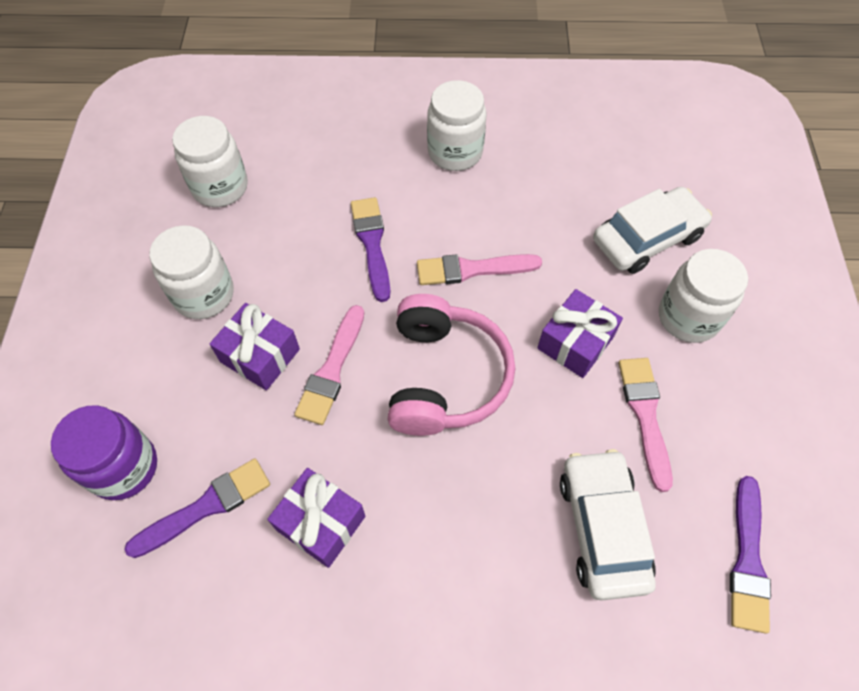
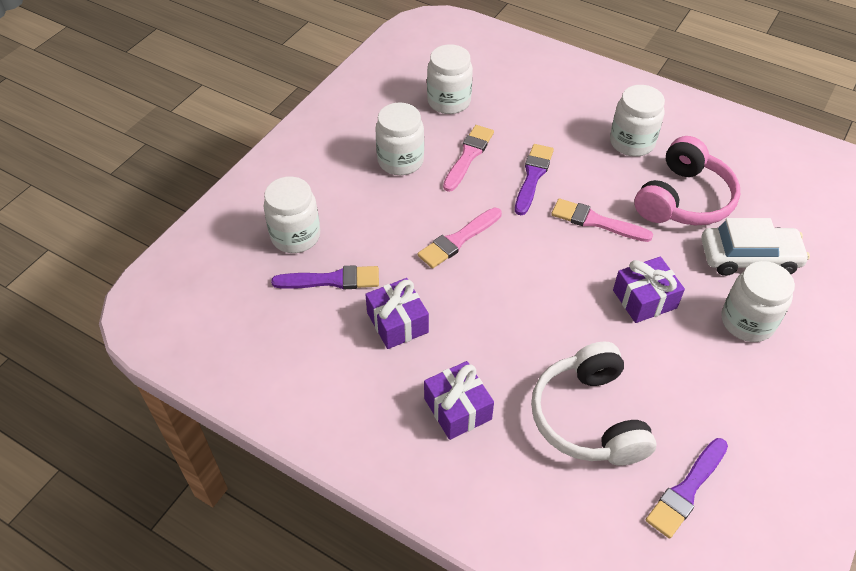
camera: 30 degrees right, 10 degrees down
(124, 467) = (295, 236): purple jar -> white jar
(260, 355) = (416, 211): purple gift -> purple gift (457, 408)
(445, 377) = (533, 278): pink headphones -> pink headphones (683, 199)
(602, 528) = (588, 418): white car -> white headphones
(645, 415) = (668, 367): pink brush -> pink brush (468, 156)

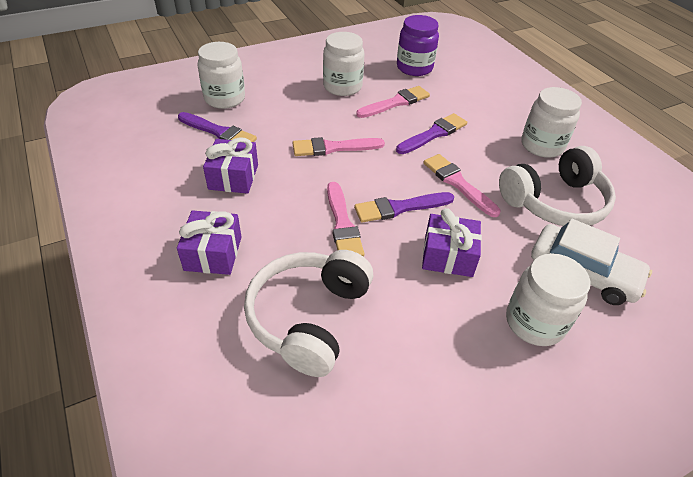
camera: 30 degrees right, 5 degrees down
(449, 101) = (414, 68): white jar -> purple jar
(538, 317) = (343, 224): none -> pink brush
(683, 199) = (555, 202): pink headphones -> white headphones
(686, 490) = (338, 430): purple brush -> purple brush (400, 208)

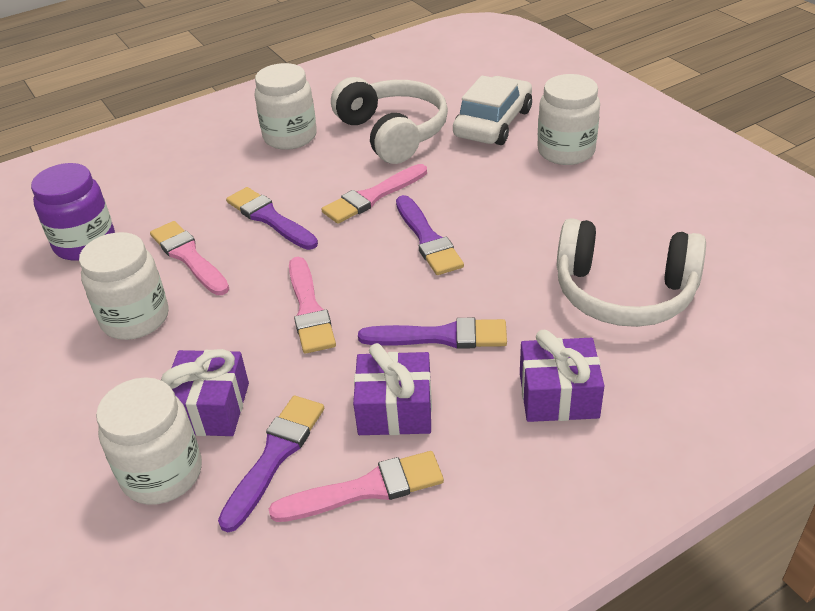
camera: 90 degrees left, 5 degrees down
(290, 203) = (441, 336): none -> purple brush
(343, 224) = (469, 283): pink brush -> pink brush (366, 489)
(448, 256) = (497, 201): purple gift -> purple gift (210, 408)

